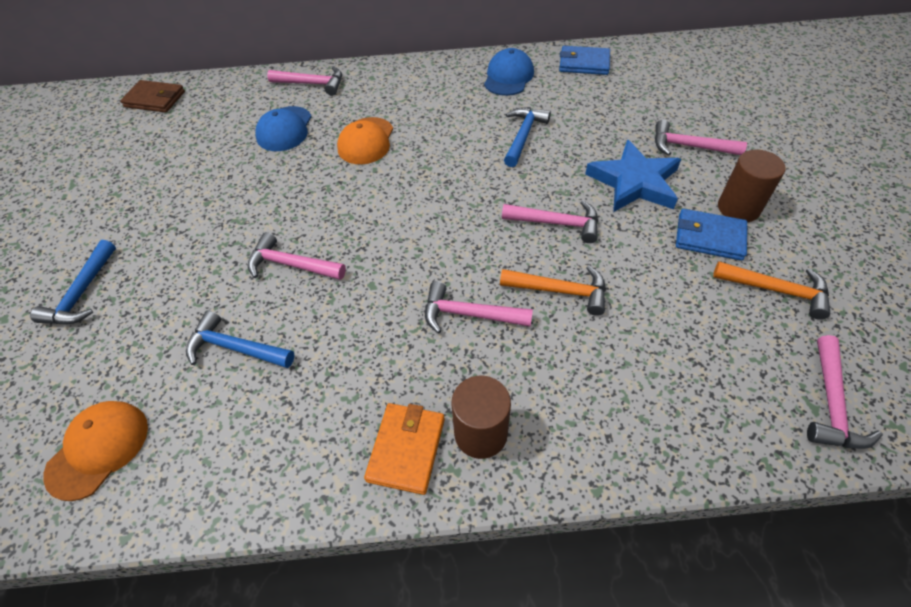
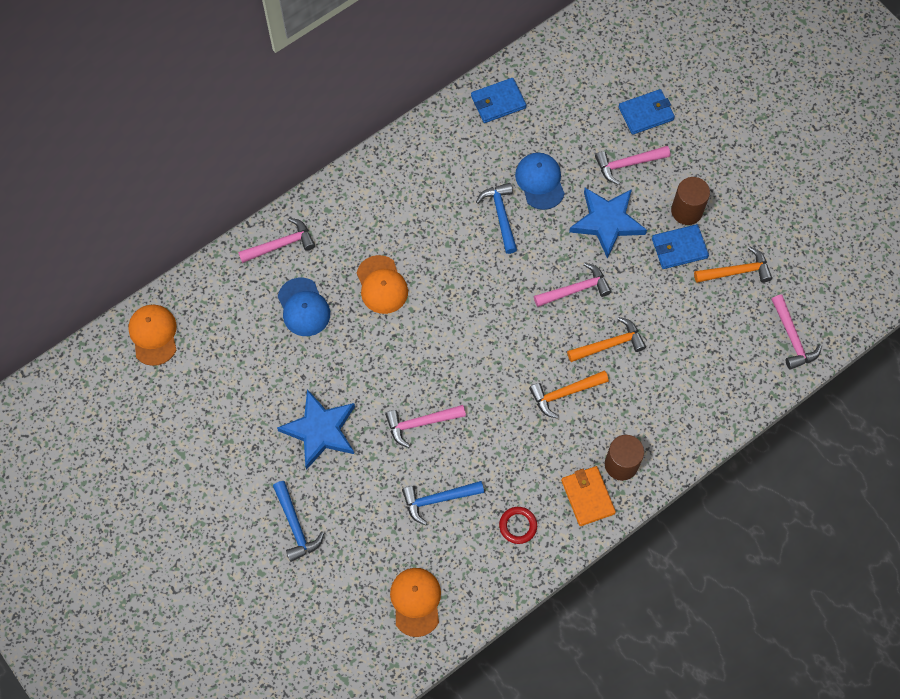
camera: 35 degrees left, 15 degrees up
(155, 99) = (153, 335): brown wallet -> orange cap
(196, 224) = (320, 430): none -> blue star
(292, 432) = (518, 526): none -> red ring
(469, 314) = (565, 393): pink hammer -> orange hammer
(508, 77) = (445, 151): blue cap -> blue cap (540, 181)
(734, 117) = (646, 113): none -> blue wallet

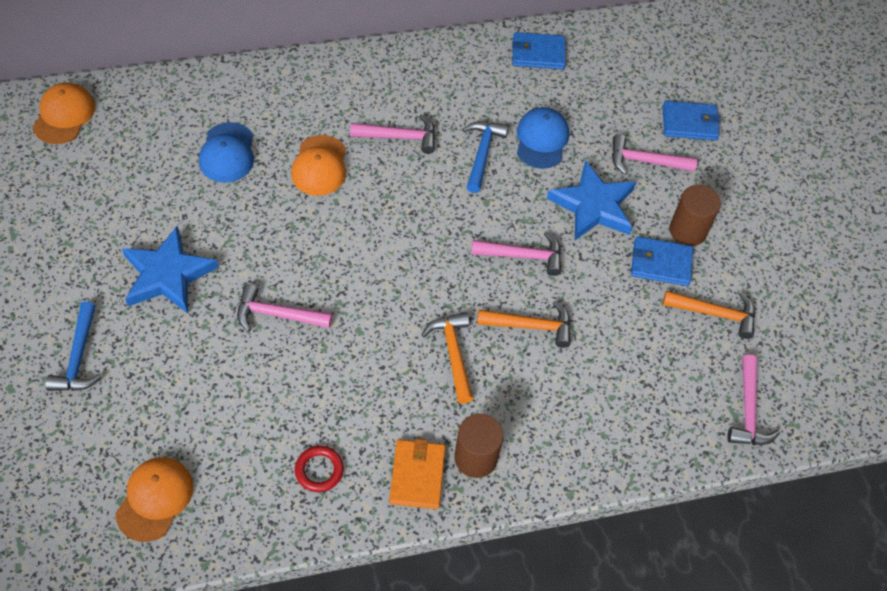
camera: 20 degrees right, 10 degrees down
(281, 244) = (242, 89): pink hammer -> pink hammer (399, 137)
(438, 499) = (248, 401): blue hammer -> none
(565, 393) = (453, 354): orange hammer -> orange hammer turned 75 degrees clockwise

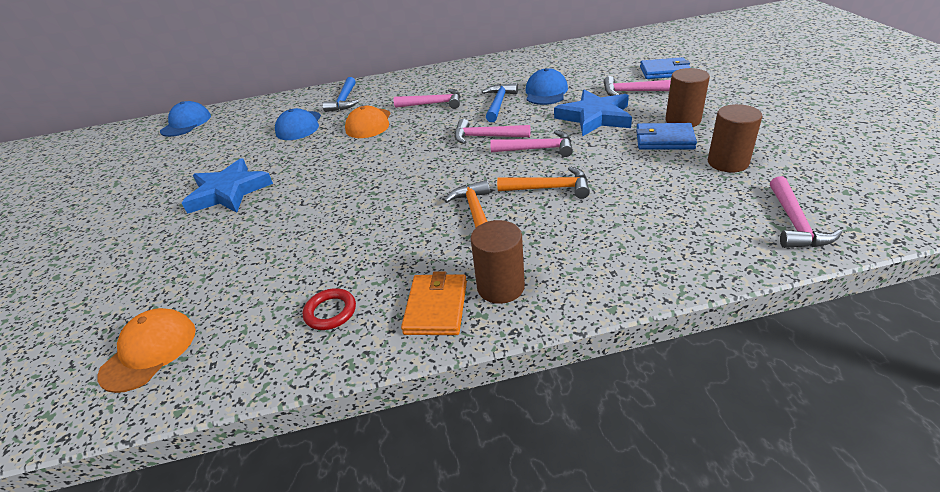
camera: 10 degrees right, 20 degrees down
(64, 115) = (186, 123): orange cap -> blue cap
(79, 357) = (129, 249): blue hammer -> blue hammer (344, 100)
(277, 315) = (315, 205): pink hammer -> pink hammer (486, 137)
(538, 53) = (538, 58): blue wallet -> none
(714, 313) = (728, 162): orange hammer -> brown cylinder

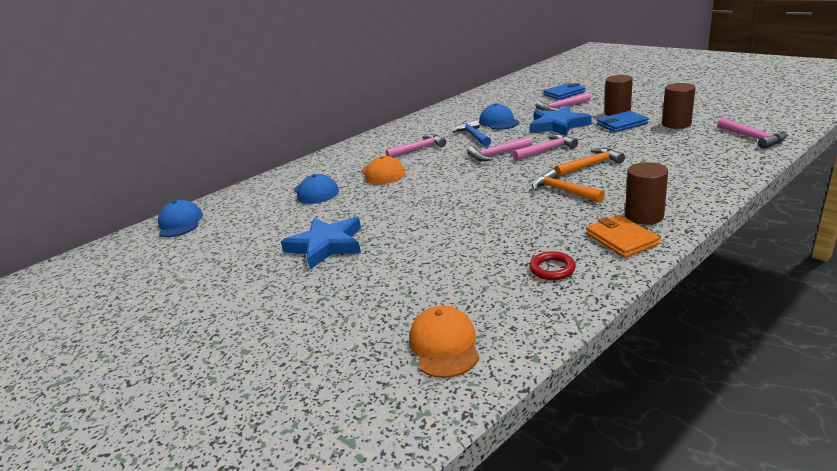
camera: 30 degrees left, 10 degrees down
(344, 100) = (331, 167): blue hammer -> none

